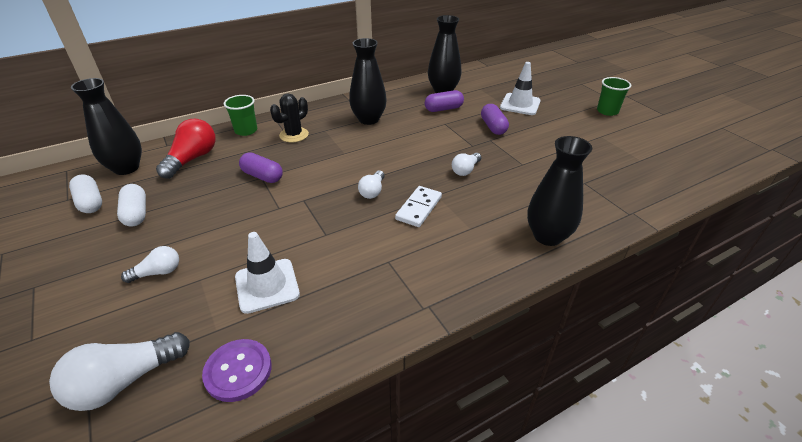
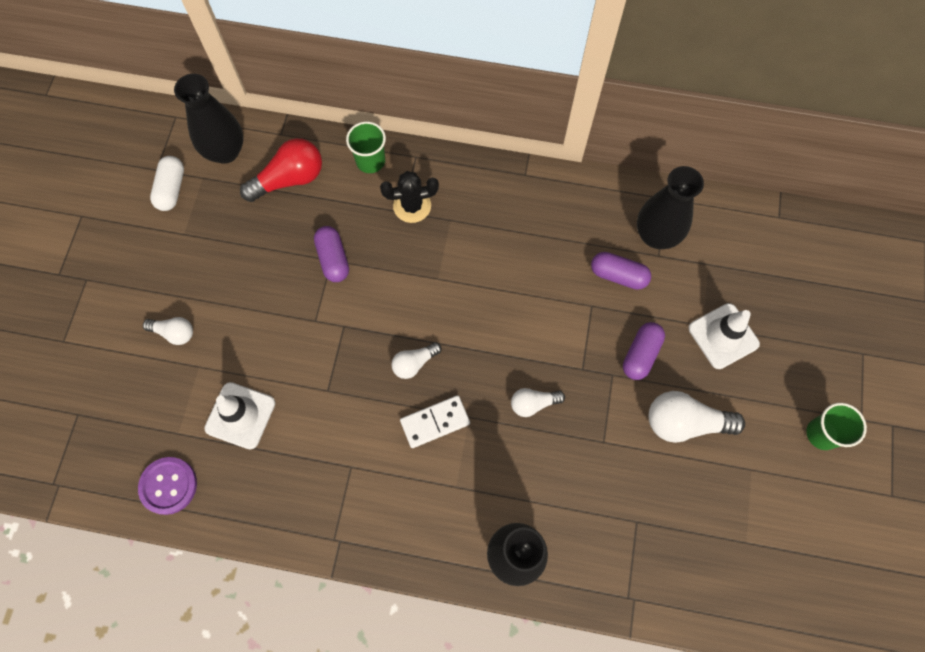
camera: 40 degrees right, 30 degrees up
(124, 381) = (98, 433): white light bulb -> white light bulb (685, 422)
(136, 213) = (198, 236): white capsule -> none
(368, 119) = (513, 233): black vase -> none

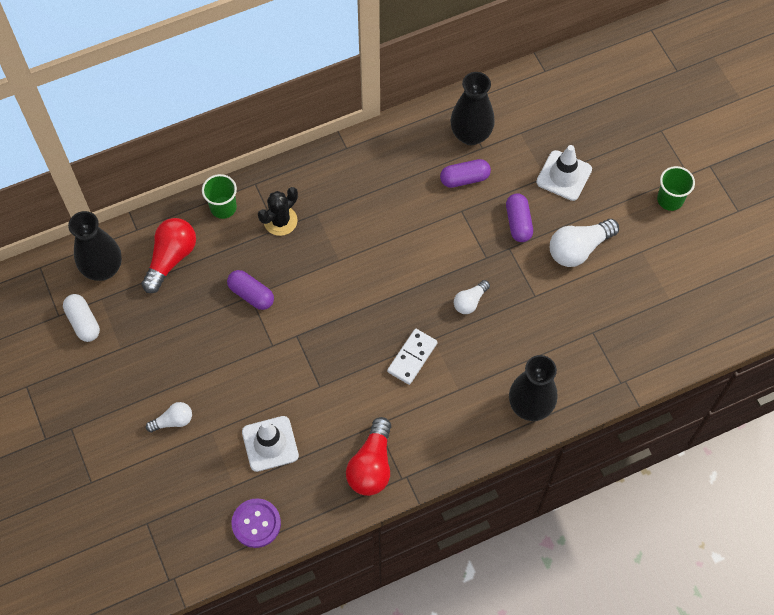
camera: 35 degrees left, 5 degrees down
(315, 505) = (371, 465): none -> red light bulb
(414, 363) = (367, 328): white light bulb -> none

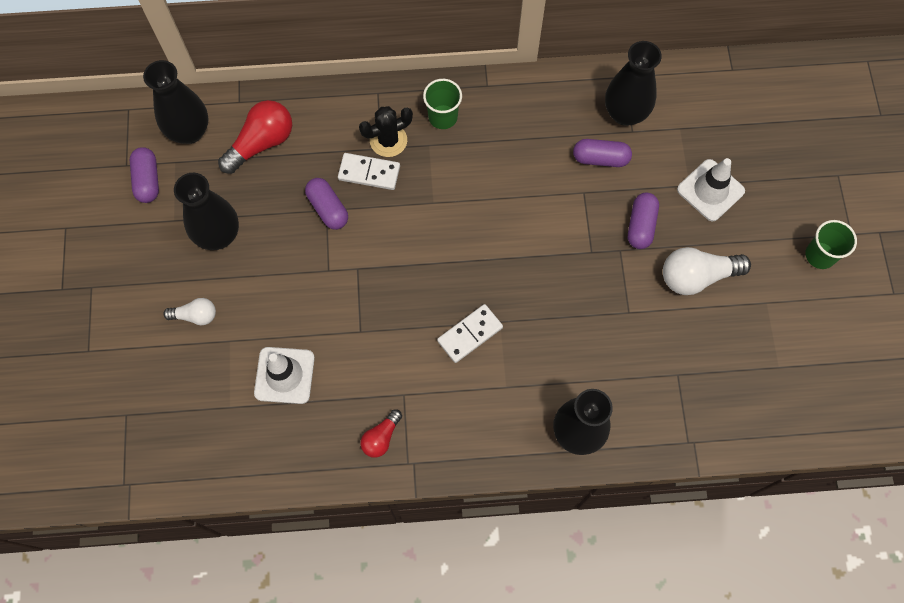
camera: 20 degrees right, 5 degrees up
(83, 322) = (148, 180): white capsule -> purple capsule
(165, 348) = (218, 235): none -> black vase
(223, 207) = (335, 107): green cup -> green cup (443, 117)
(256, 523) = (236, 456): purple button -> none
(274, 253) = (369, 173): none -> white domino
(371, 465) = (381, 437): red light bulb -> red light bulb, size x0.57
(470, 301) = (555, 294): white light bulb -> none

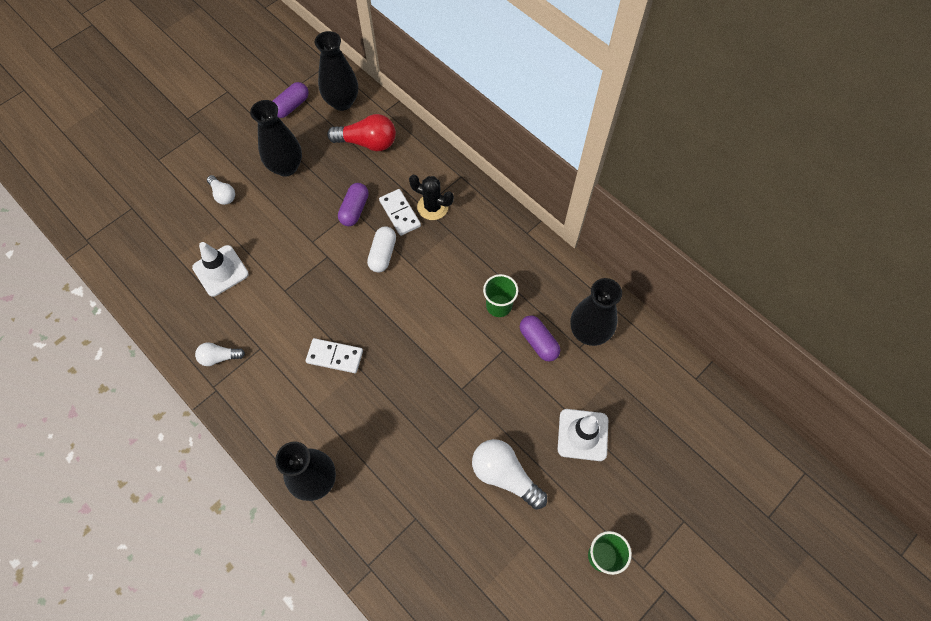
camera: 50 degrees right, 5 degrees down
(381, 437) = (219, 357): red light bulb -> white light bulb
(399, 219) = (383, 254): none -> white capsule
(443, 117) = (478, 225): green cup -> green cup (499, 305)
(640, 225) = (511, 407): purple capsule -> none

